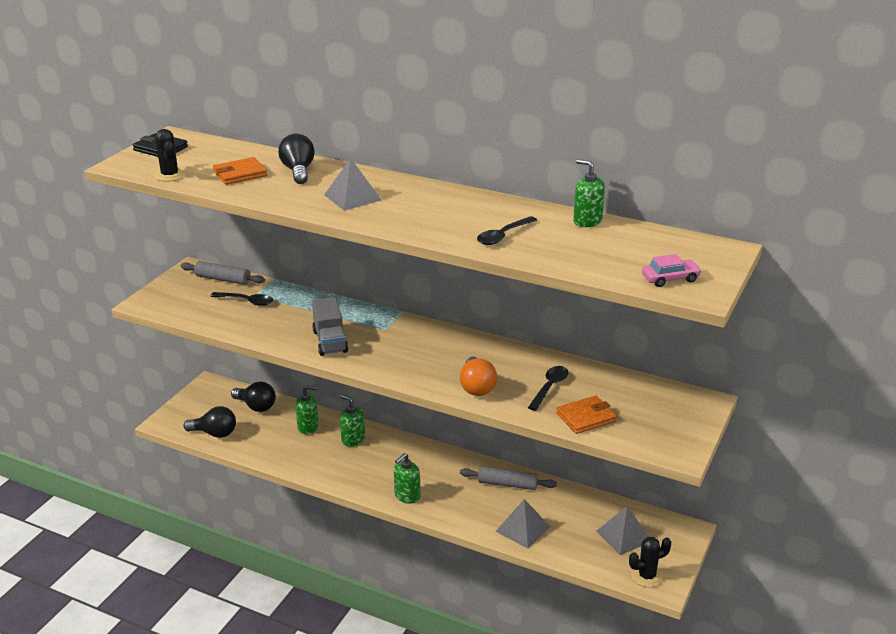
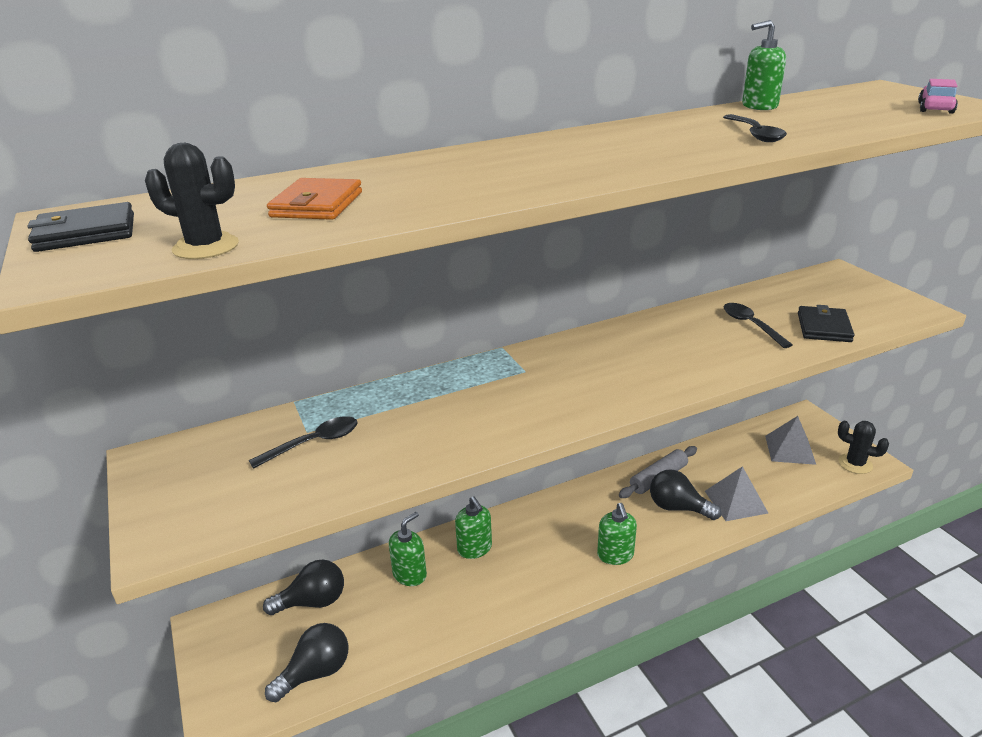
camera: 50 degrees left, 0 degrees up
(223, 279) = (225, 442): grey rolling pin -> none
(298, 171) = (386, 175): black light bulb -> black light bulb (678, 508)
(330, 341) = (503, 416): grey truck -> none
(352, 197) = (529, 167): grey pyramid -> none
(353, 439) = (474, 548): green soap dispenser -> green soap dispenser turned 105 degrees counterclockwise
(476, 387) = (712, 361): orange light bulb -> none
(586, 417) = (824, 327): orange wallet -> black wallet
(647, 576) = (855, 464): black cactus -> black cactus turned 75 degrees counterclockwise

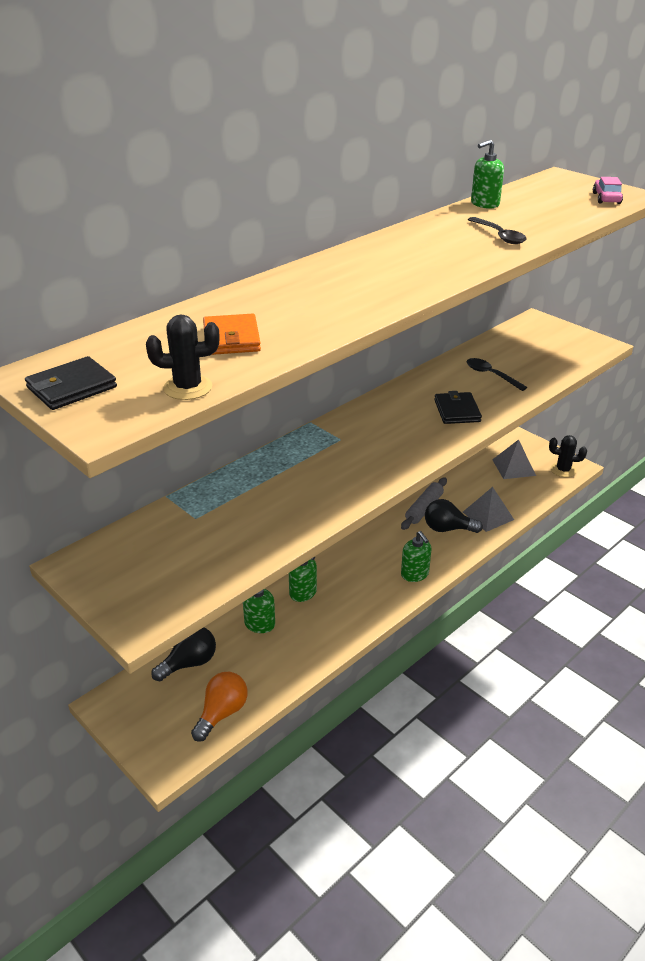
camera: 20 degrees left, 5 degrees up
(313, 443) = (208, 526): black spoon -> none
(316, 672) = (222, 713): black light bulb -> orange light bulb
(824, 327) = (542, 369): black wallet -> black wallet (457, 411)

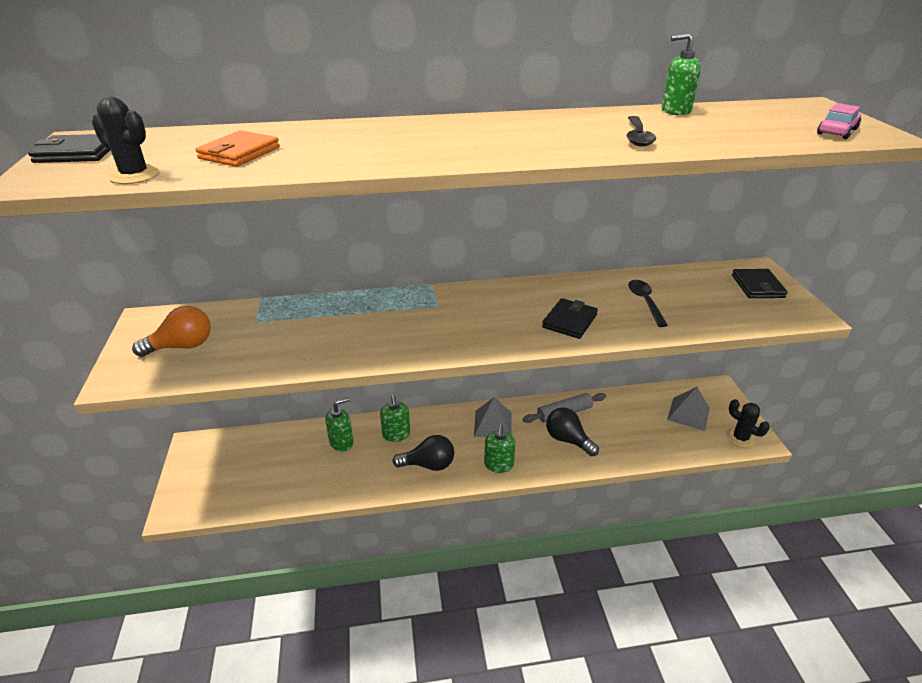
camera: 35 degrees right, 0 degrees up
(189, 663) = (267, 445): black light bulb -> black light bulb (428, 464)
(222, 713) = (247, 495): orange light bulb -> orange light bulb (182, 346)
(488, 515) = (618, 446): grey pyramid -> grey pyramid (492, 424)
(549, 335) = (757, 286): none -> black wallet

